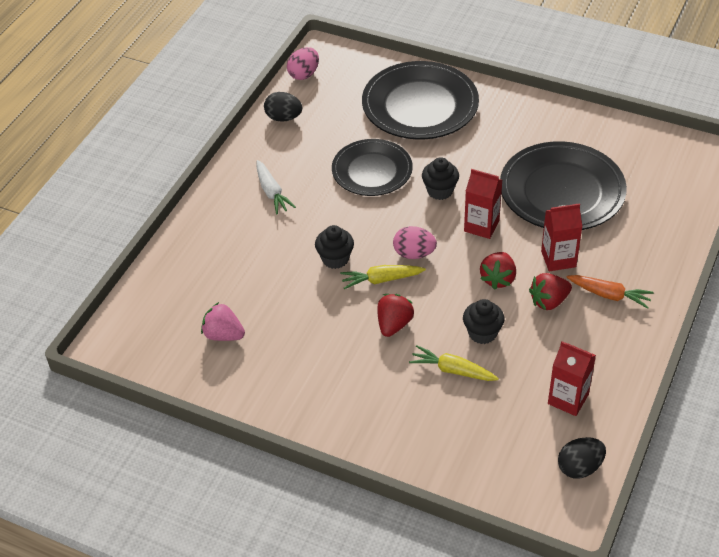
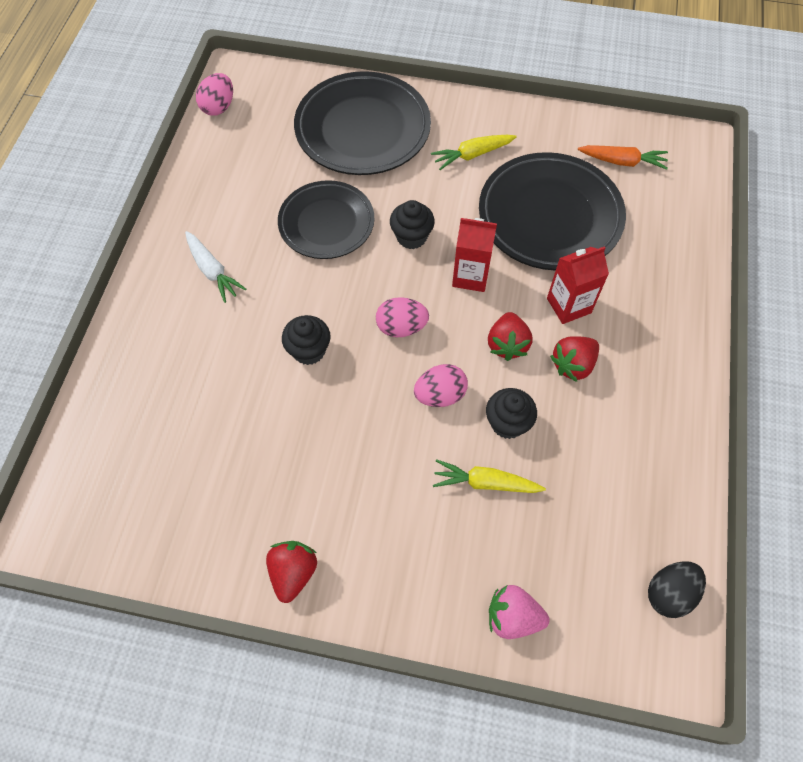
camera: 15 degrees left, 15 degrees up
(223, 335) = (192, 486): pink strawberry -> pink strawberry (513, 617)
(283, 118) = (206, 168): black egg -> none
(381, 280) = (370, 370): yellow carrot -> yellow carrot (472, 155)
(394, 324) = (400, 431): red strawberry -> red strawberry (293, 572)
(432, 305) = (440, 395): none -> pink egg
(568, 399) = (630, 497): red carton -> none
(609, 295) = (639, 344): orange carrot -> orange carrot (623, 162)

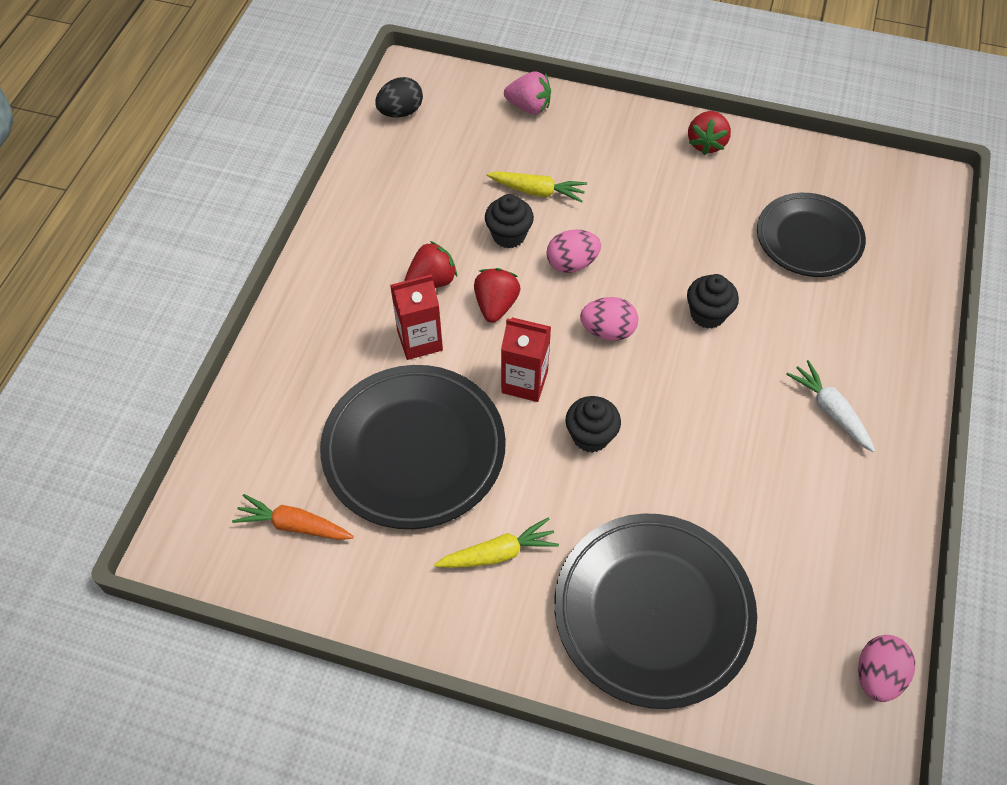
camera: 175 degrees left, 5 degrees down
(326, 223) = (697, 463): black plate -> black plate (808, 239)

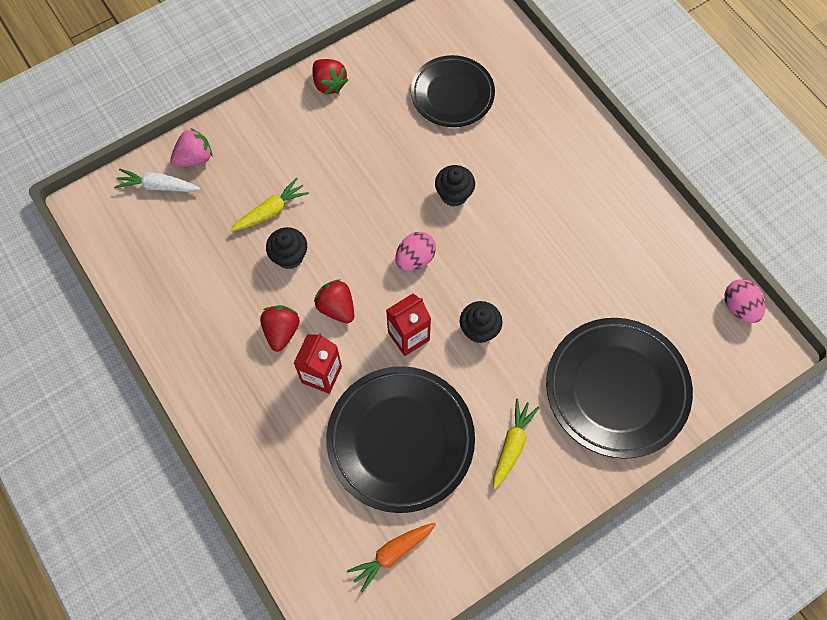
camera: 50 degrees left, 10 degrees up
(400, 112) = (116, 240): black egg -> none
(572, 263) = (347, 238): pink egg -> none
(830, 410) = (573, 188): white carrot -> white carrot (158, 186)

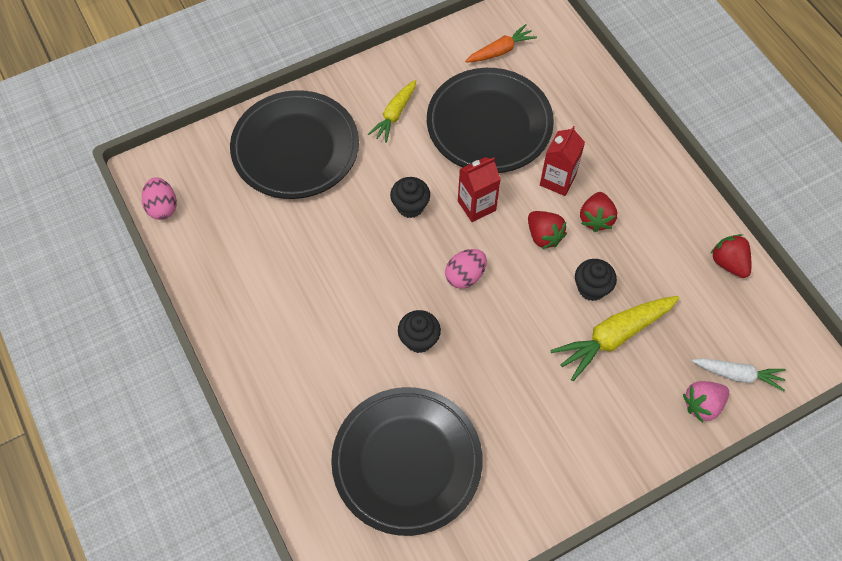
camera: 175 degrees left, 5 degrees down
(271, 211) = (613, 337): yellow carrot -> yellow carrot, size x1.59
(329, 84) = (553, 489): red strawberry -> red strawberry (728, 263)
(452, 94) = (407, 462): black plate -> black plate, size x1.51

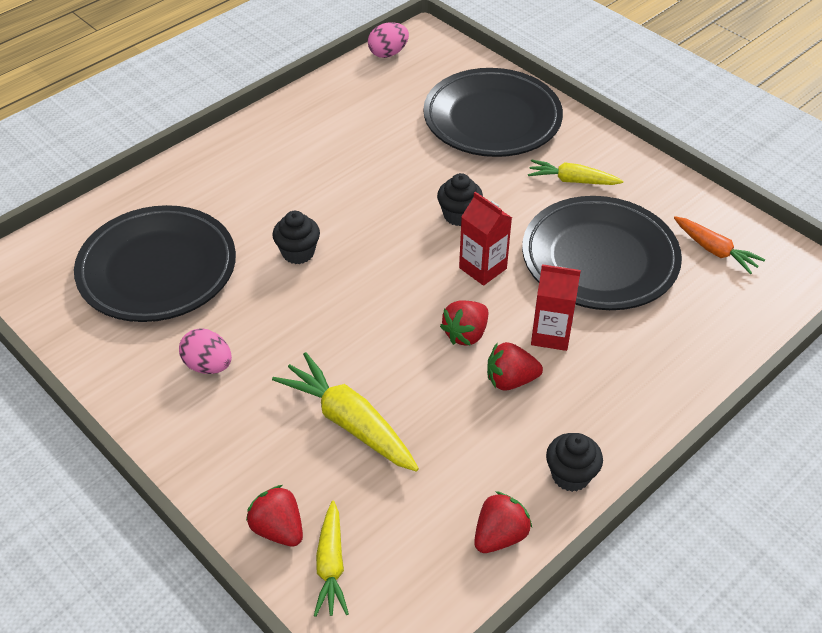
camera: 75 degrees right, 15 degrees down
(465, 276) = (387, 275): pink egg -> pink egg (208, 365)
(591, 288) = (410, 390): black cupcake -> black cupcake (570, 475)
(702, 405) = (278, 529): pink strawberry -> red strawberry
(738, 375) = (331, 566): white carrot -> yellow carrot

